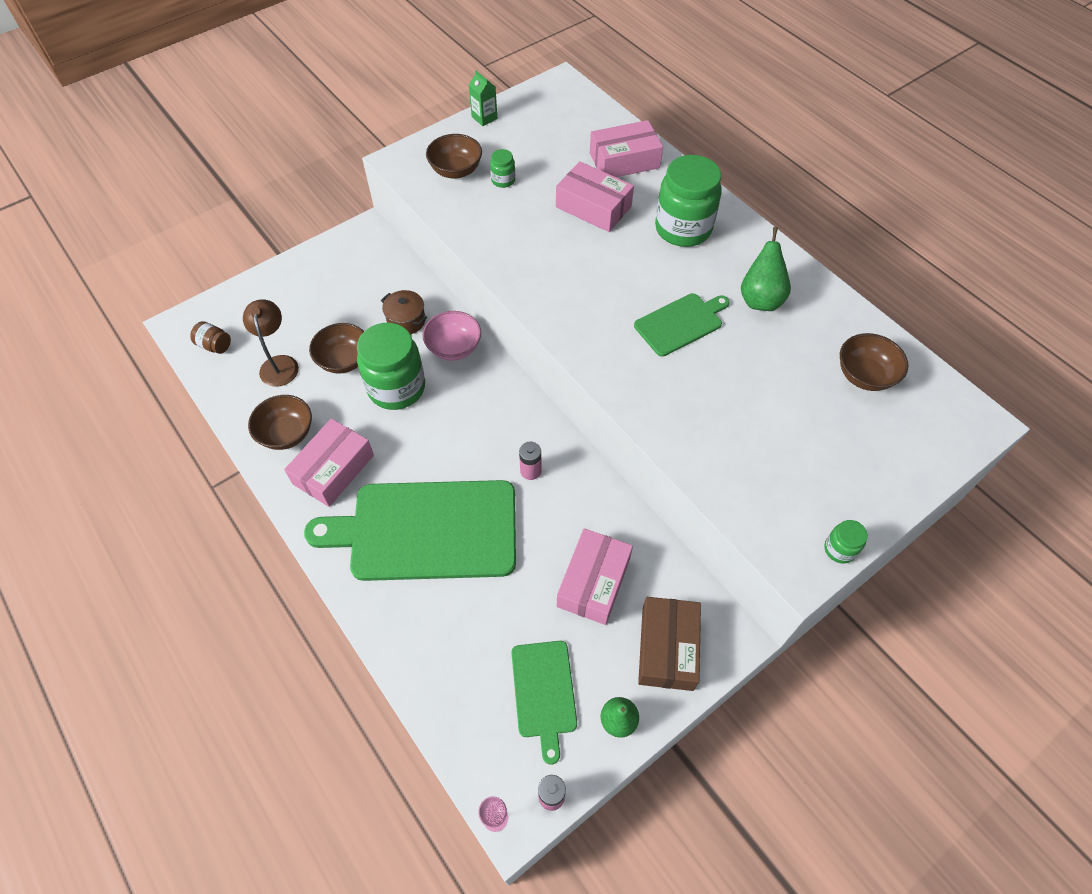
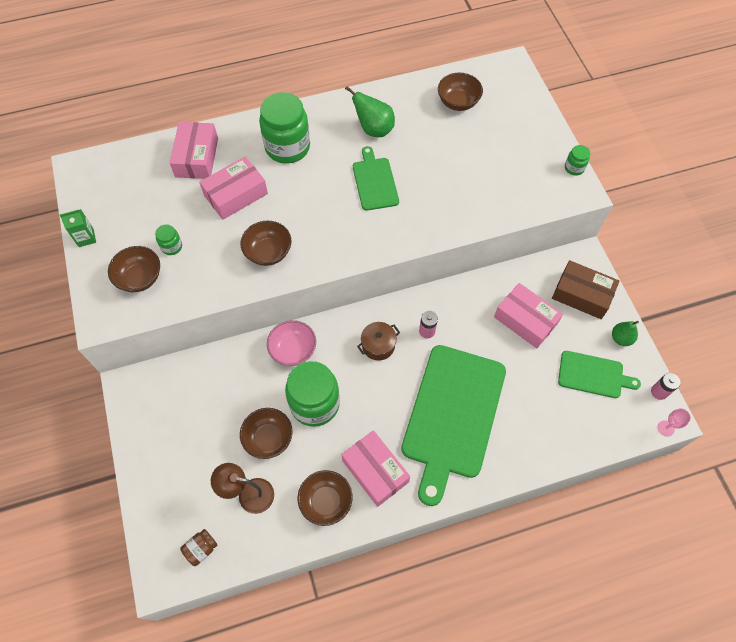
camera: 70 degrees left, 5 degrees up
(406, 321) = (248, 379): brown pot -> brown pot (378, 345)
(532, 257) = (268, 252): none -> brown bowl

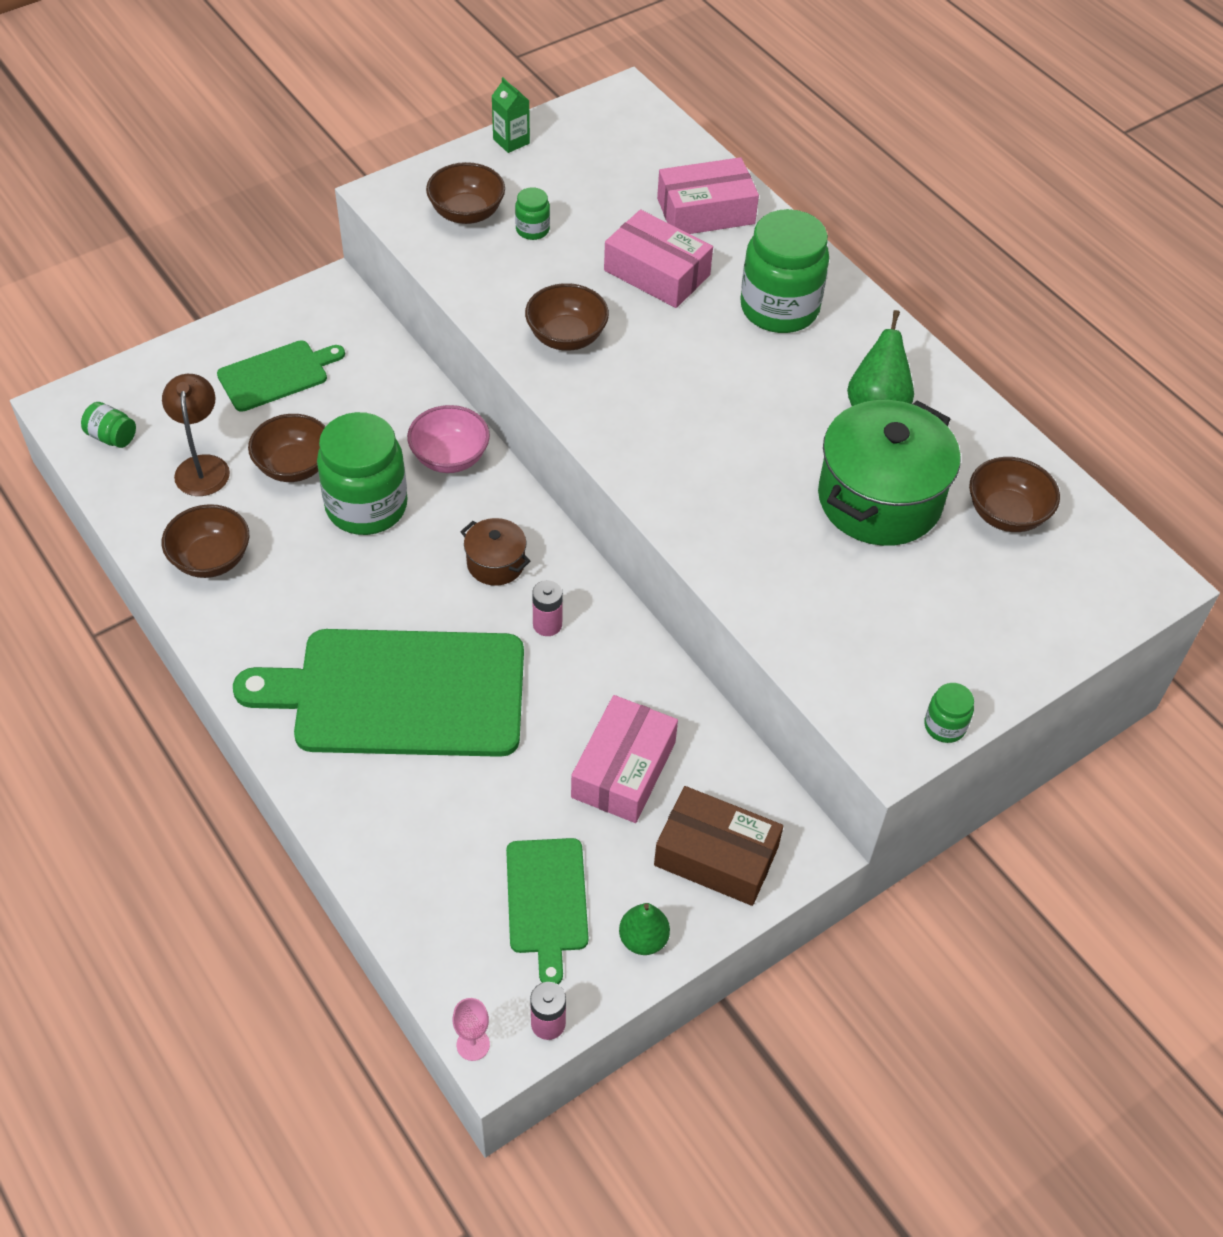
camera: 70 degrees right, 10 degrees down
(201, 549) = (112, 437): brown jar -> green jar
(374, 182) = (764, 434): green cutting board -> green cutting board (277, 375)
(375, 471) = (275, 609): pink box -> none
(434, 148) = (879, 499): none -> green pot
(582, 295) = (716, 856): brown box -> brown box turned 75 degrees counterclockwise

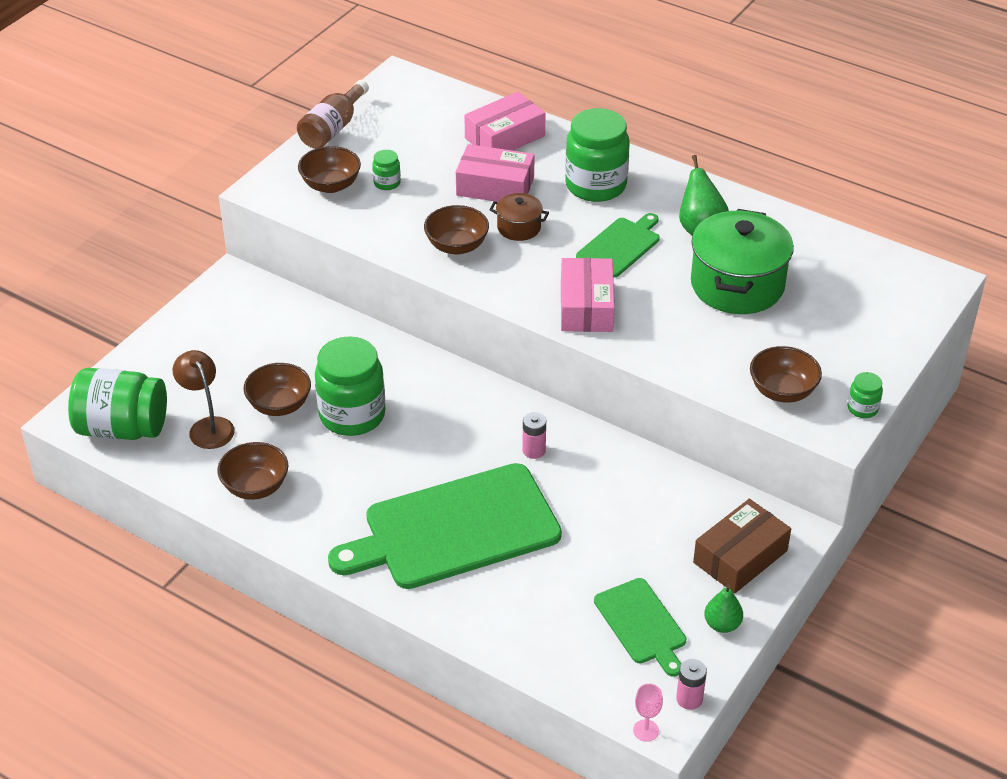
camera: 20 degrees left, 10 degrees down
(112, 437) = (122, 428): green jar -> green jar, size x2.27
(277, 375) = (226, 347): green cutting board -> green cutting board (620, 246)
(450, 457) = (394, 364): pink bowl -> none
(496, 563) = (472, 423): brown pot -> brown pot (519, 228)
(511, 141) = (333, 128): green carton -> brown bottle
(623, 769) = (644, 525): pink box -> pink box (586, 306)
(716, 856) = (740, 556): brown box -> brown box turned 45 degrees counterclockwise
(1006, 514) = (825, 269): brown bowl -> brown bowl (782, 391)

